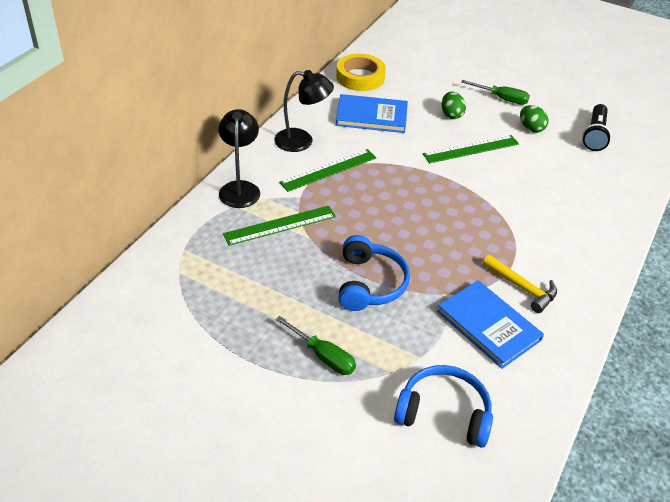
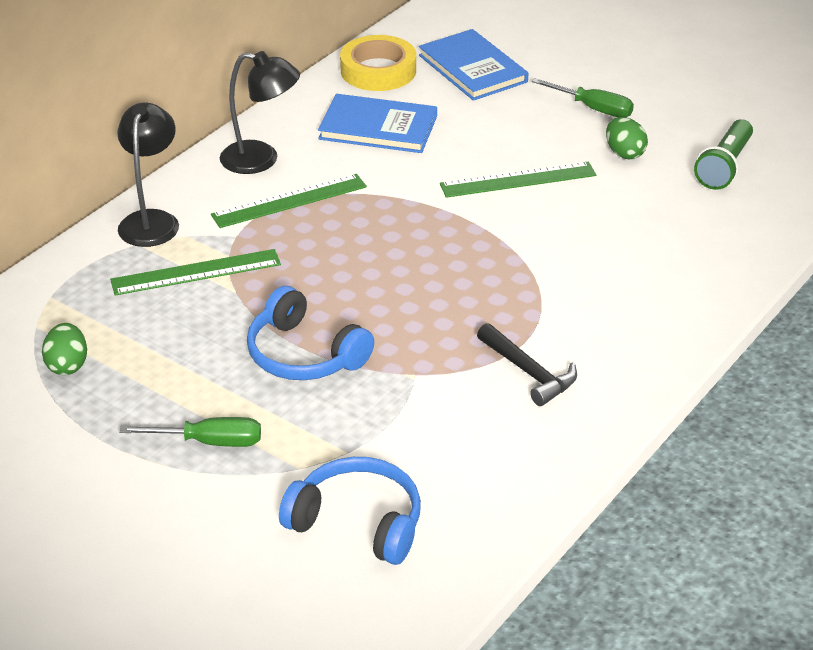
camera: 10 degrees right, 5 degrees down
(323, 356) = (209, 442): green screwdriver -> green screwdriver turned 45 degrees counterclockwise
(370, 283) = (304, 355): blue headphones -> blue headphones turned 120 degrees clockwise
(451, 115) = (504, 130): green egg -> green egg (67, 365)
(488, 325) = (461, 418): blue book -> blue book (473, 68)
(522, 288) = (528, 372): yellow hammer -> black hammer
(594, 135) = (724, 167): black flashlight -> green flashlight

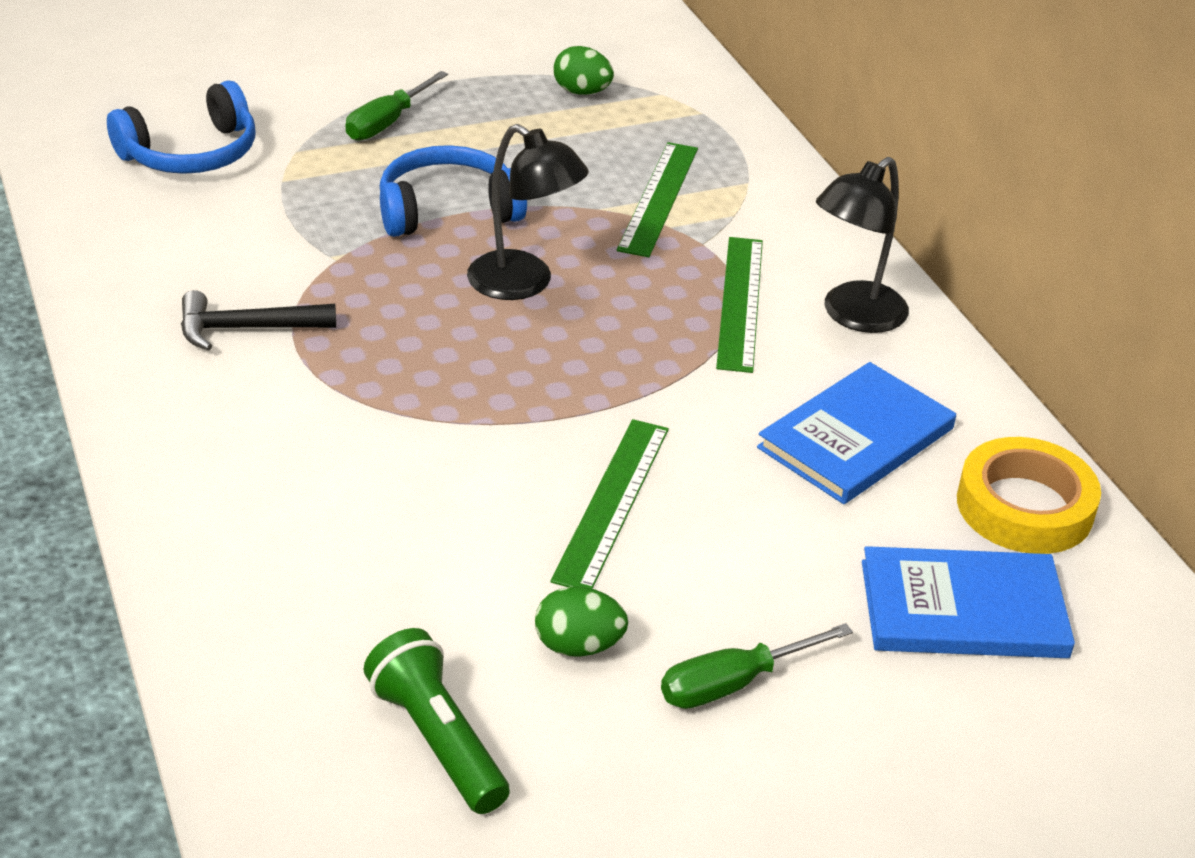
camera: 120 degrees right, 0 degrees up
(151, 220) = (786, 203): black lamp -> black lamp (523, 284)

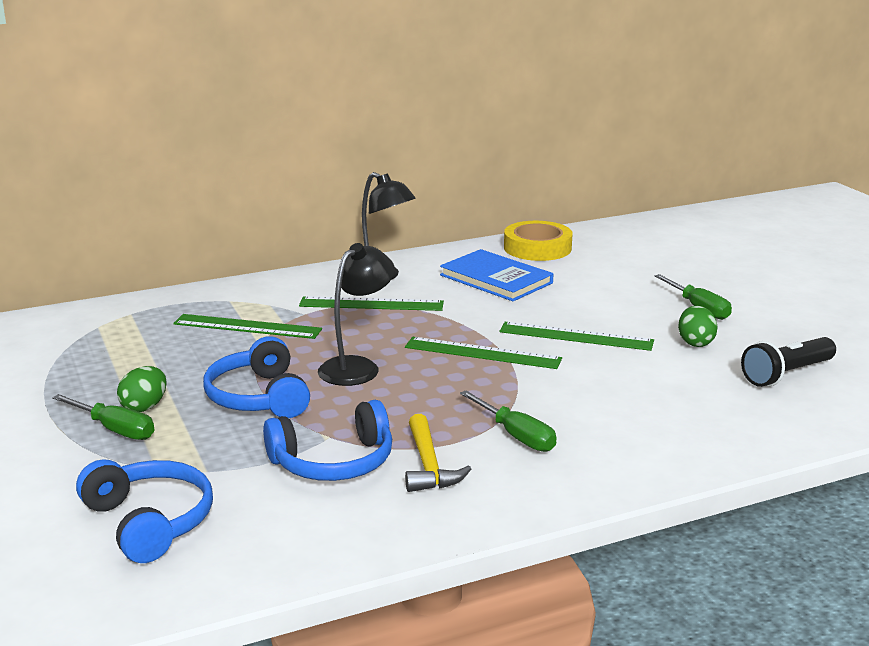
camera: 90 degrees left, 15 degrees down
(247, 328) = (428, 465): black hammer -> yellow hammer
(274, 261) = (334, 462): none -> blue headphones
(300, 404) = (516, 435): none -> green screwdriver
(438, 740) = (787, 374): green flashlight -> black flashlight
(557, 397) = (482, 353): none -> green ruler
(582, 92) = (86, 354): green egg -> green egg (144, 407)
(963, 609) = (618, 262): blue book -> none

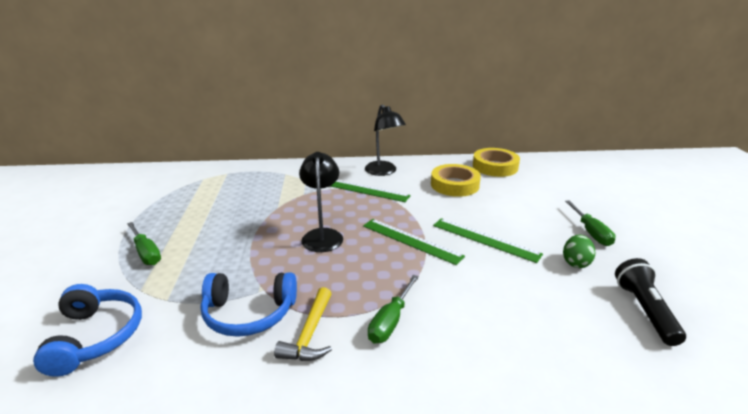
camera: 20 degrees right, 5 degrees up
(144, 407) = (177, 239): green egg -> none
(247, 327) = (281, 193): green ruler -> none
(258, 397) = (246, 246): blue headphones -> none
(357, 367) = (322, 235): black lamp -> black lamp turned 60 degrees counterclockwise
(496, 279) = (454, 185): blue book -> yellow tape
(516, 435) = (391, 321): green screwdriver -> green screwdriver turned 45 degrees clockwise
(787, 374) = (644, 310): black flashlight -> black flashlight turned 105 degrees clockwise

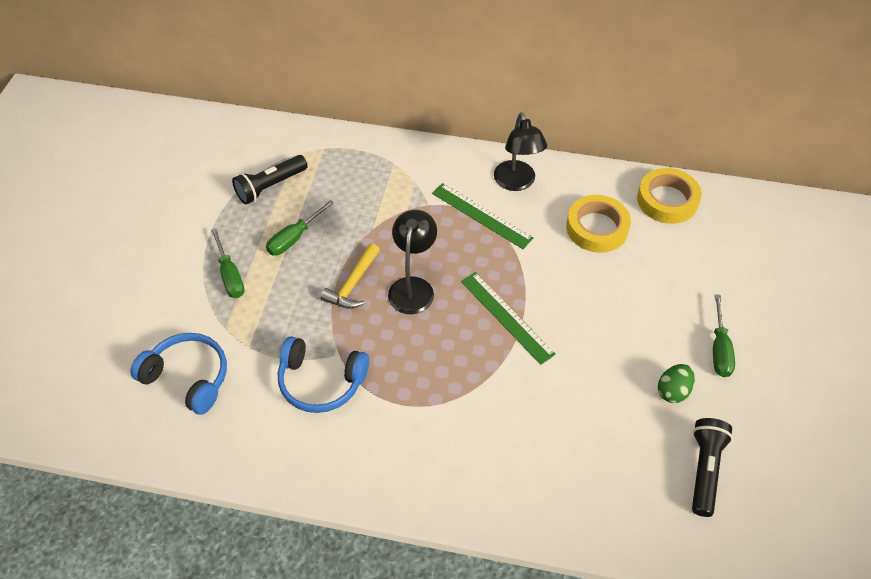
camera: 15 degrees right, 25 degrees up
(96, 336) = (188, 377): blue headphones -> blue headphones turned 60 degrees counterclockwise
(183, 197) = (270, 186): none -> black flashlight
(310, 334) = (371, 419): yellow hammer -> yellow hammer (353, 284)
(391, 321) = (449, 422): green screwdriver -> green screwdriver (294, 238)
(485, 239) = (590, 333): green ruler -> none

